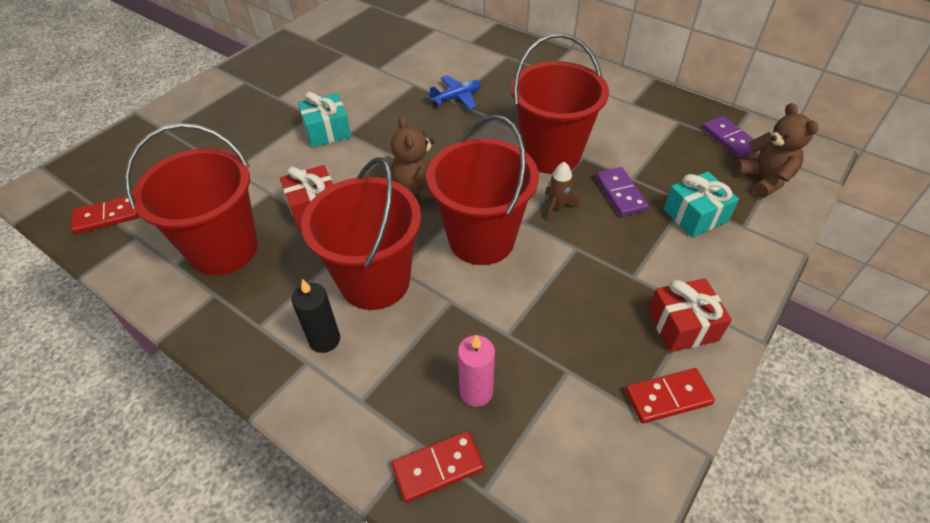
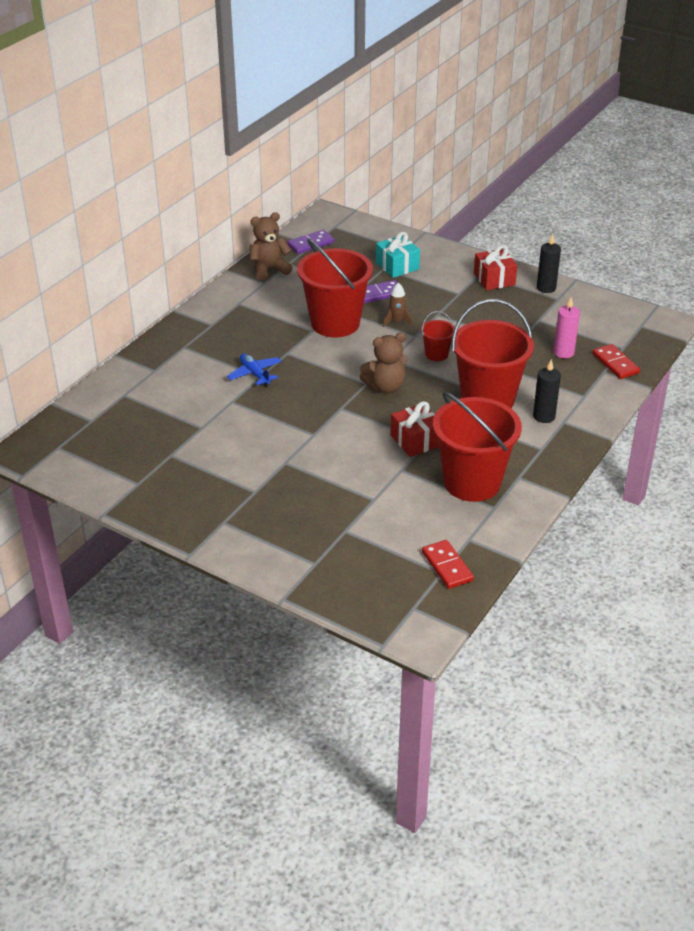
camera: 95 degrees left, 10 degrees down
(327, 131) = (311, 448): turquoise gift -> none
(481, 239) = (436, 354): red bucket -> red bucket, size x0.45
(668, 397) = (546, 288): red domino -> black candle
(764, 179) = (356, 236): brown teddy bear -> brown teddy bear (269, 269)

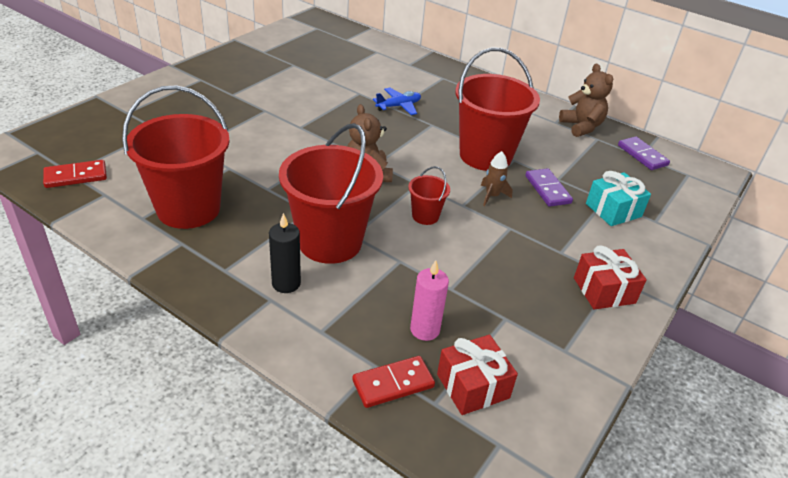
camera: 90 degrees right, 0 degrees up
(416, 440) = (271, 182): red gift -> red gift (473, 386)
(546, 288) = (593, 342): black candle -> none

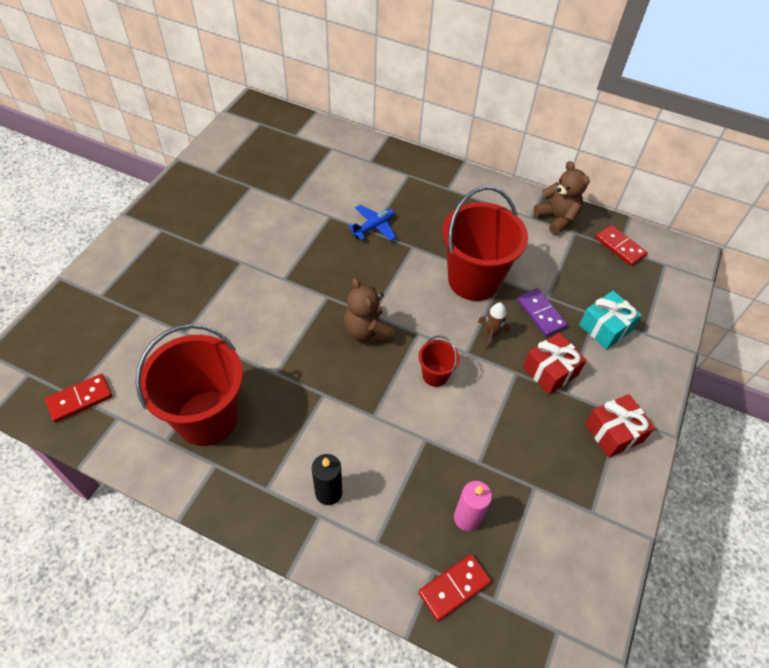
camera: 10 degrees left, 15 degrees up
(330, 242) = (355, 430): red bucket -> none
(473, 386) = (522, 573): red gift -> red gift (550, 371)
(642, 155) = (620, 247): purple domino -> red domino

